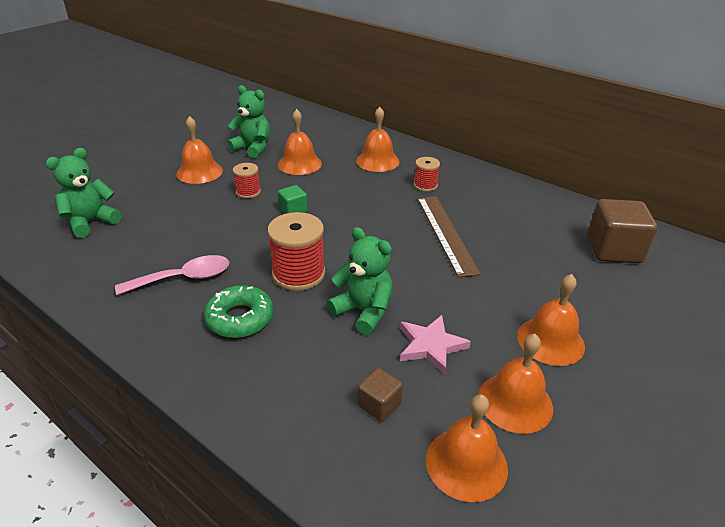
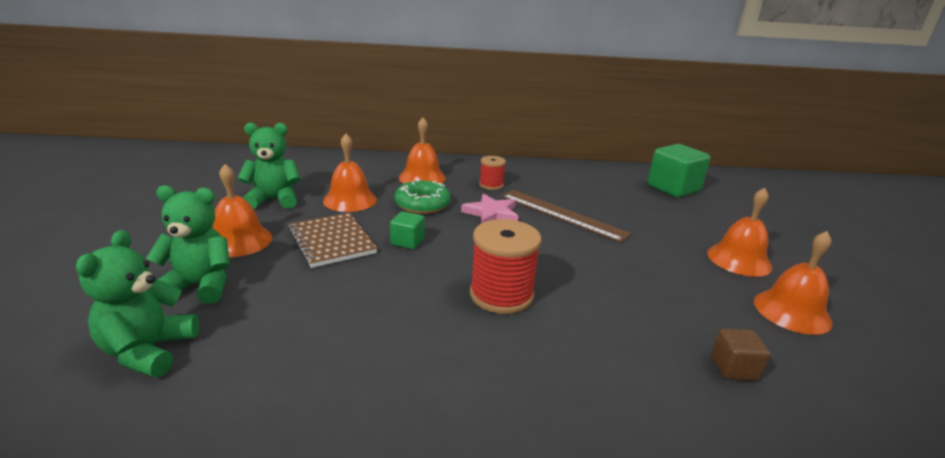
camera: 40 degrees left, 10 degrees down
(184, 278) = (388, 355): pink spoon -> none
(240, 318) = (512, 363): green donut -> green donut (422, 204)
(248, 192) = (332, 241): red spool -> brown notebook
(363, 311) = (602, 300): green teddy bear -> green teddy bear (200, 286)
(430, 346) = (687, 301): pink star -> pink star (491, 213)
(466, 463) = (845, 373): orange bell -> none
(613, 250) = (673, 188): brown cube -> green cube

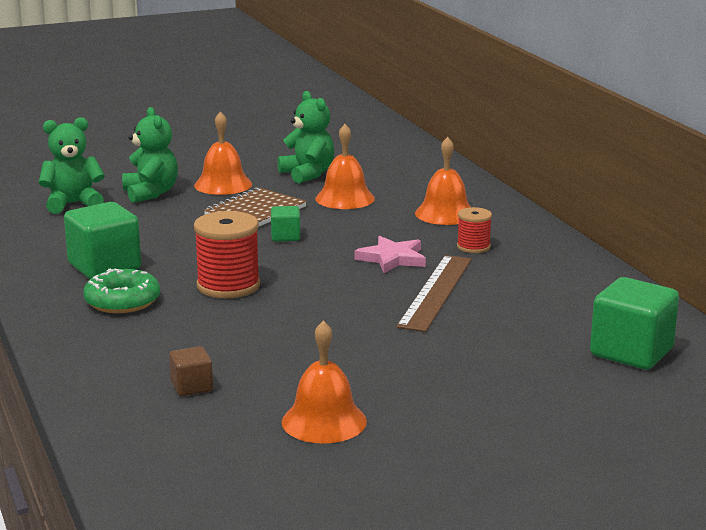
camera: 70 degrees right, 5 degrees down
(392, 366) = (104, 267): none -> green cube
(422, 204) = (374, 226): green donut -> green donut (122, 301)
(739, 259) = (428, 395): orange bell -> none

